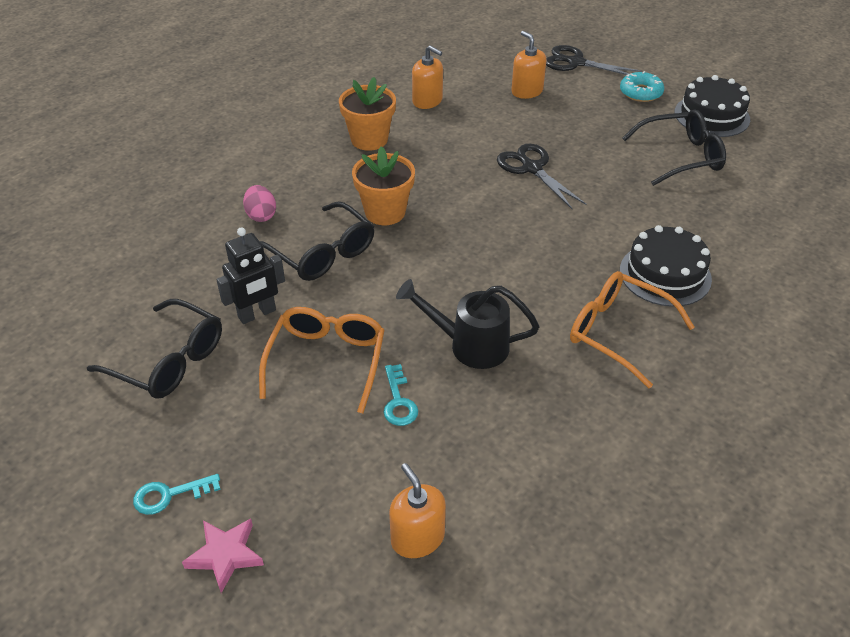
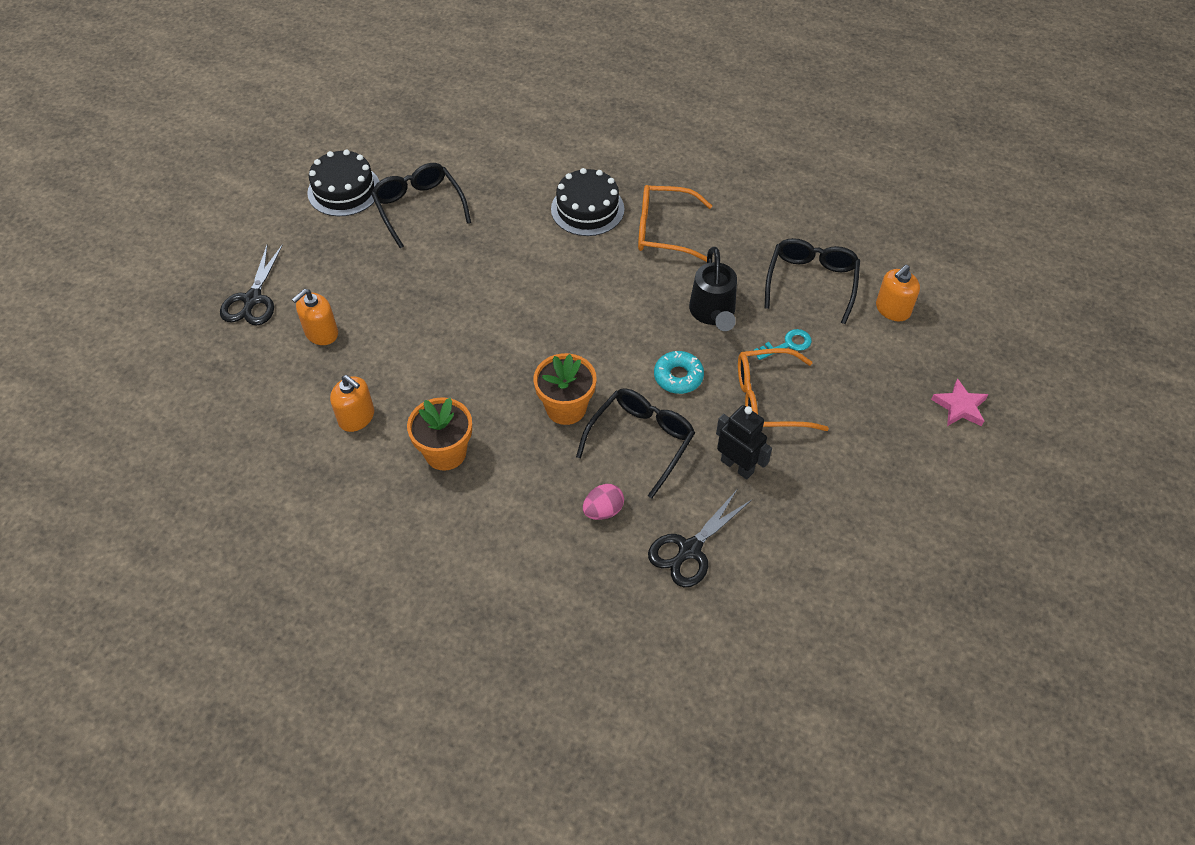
camera: 105 degrees left, 10 degrees up
(169, 361) = (817, 512): black glasses -> black glasses (811, 282)
(169, 495) = (935, 457): turquoise key -> none
(427, 101) = (356, 417): orange soap dispenser -> orange soap dispenser turned 105 degrees clockwise
(532, 168) = (464, 309): black scissors -> black scissors (689, 549)
(618, 332) = (664, 230): orange glasses -> orange glasses turned 75 degrees clockwise
(640, 92) = (309, 242): turquoise donut -> turquoise donut (678, 377)

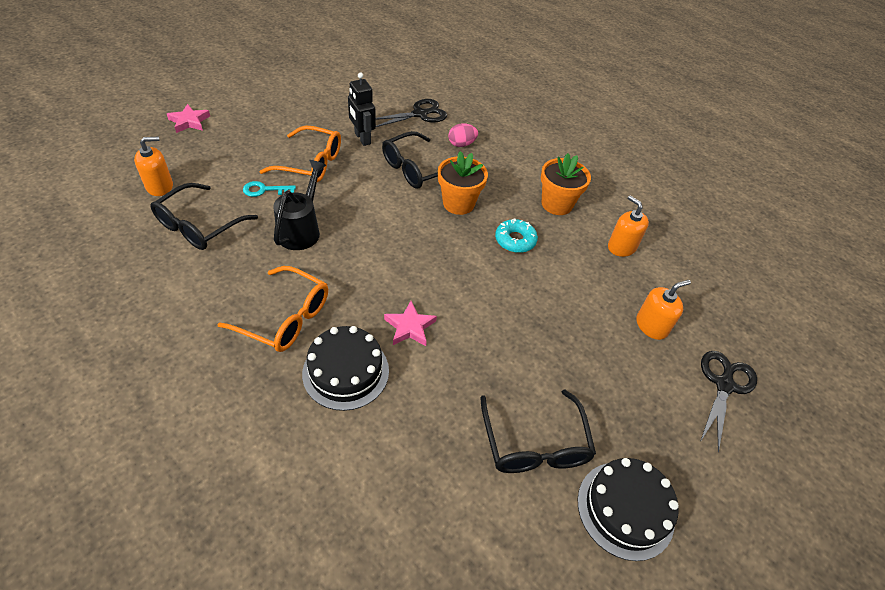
camera: 165 degrees left, 5 degrees down
(553, 257) = (410, 327): none -> pink star
(678, 377) = (363, 196): turquoise donut -> turquoise donut (515, 240)

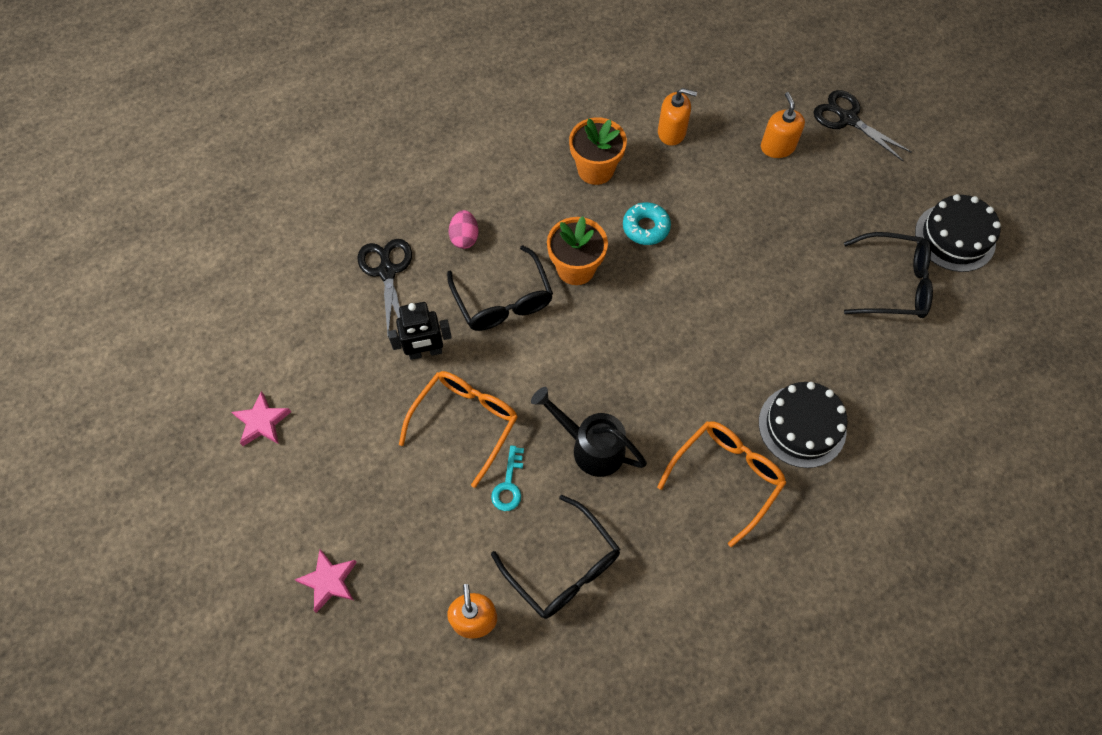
camera: 70 degrees left, 15 degrees up
(410, 327) = (753, 357): pink star -> pink star (262, 422)
(621, 247) = (671, 132): orange soap dispenser -> orange soap dispenser turned 150 degrees counterclockwise

